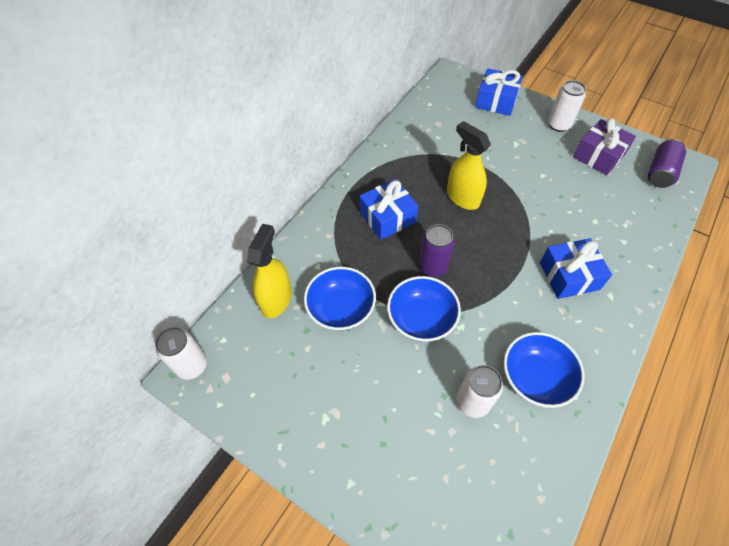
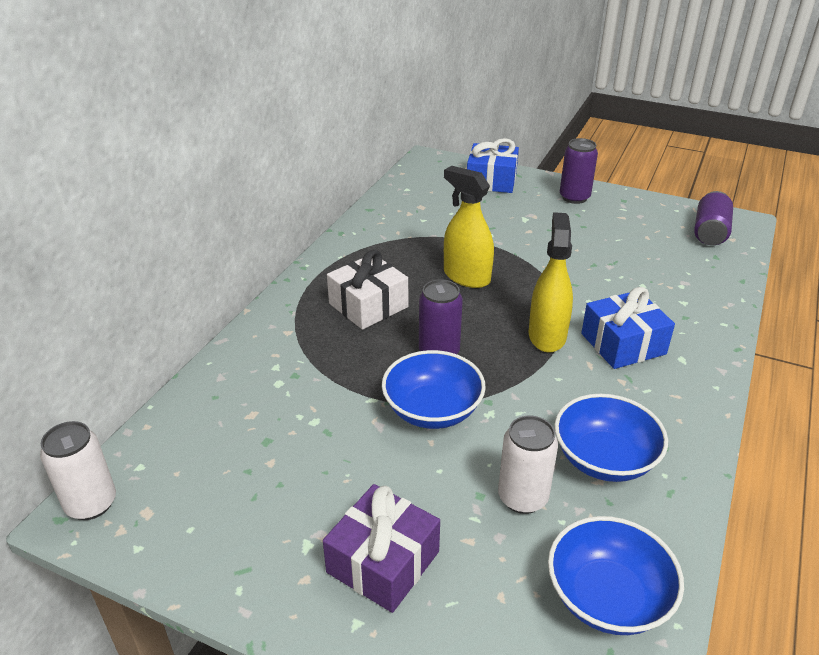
camera: 10 degrees left, 20 degrees down
(276, 299) = (218, 410): yellow spray bottle -> yellow spray bottle (547, 336)
(341, 309) = (315, 411): blue bowl -> blue bowl (607, 597)
(387, 217) = (368, 305): blue gift -> white gift
(558, 125) = (574, 197): white can -> purple can
(598, 155) = (631, 222): purple gift -> purple gift (383, 562)

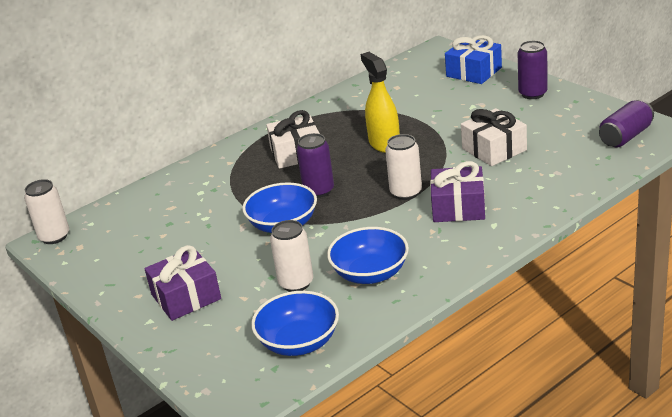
camera: 30 degrees right, 5 degrees down
(547, 336) = (406, 193): yellow spray bottle -> white can
(595, 265) = (494, 149): none -> white gift
(623, 344) = (458, 207): blue gift -> purple gift

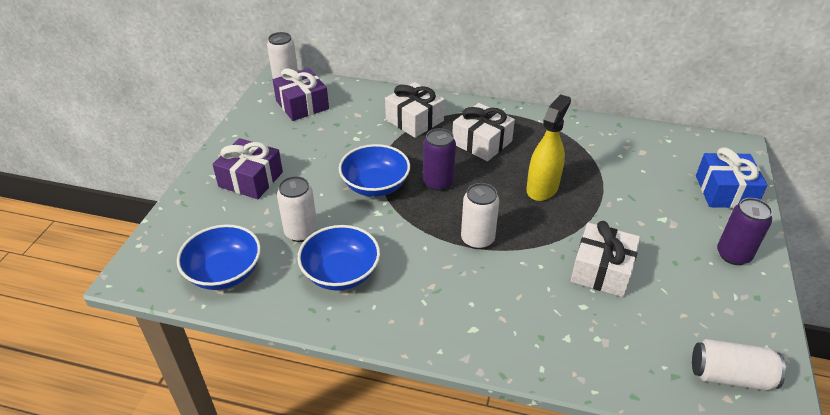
camera: 50 degrees right, 10 degrees up
(222, 178) = (414, 120): none -> white gift
(458, 207) = (482, 288): purple gift -> purple gift (302, 105)
(625, 136) = (730, 376): purple can -> white can

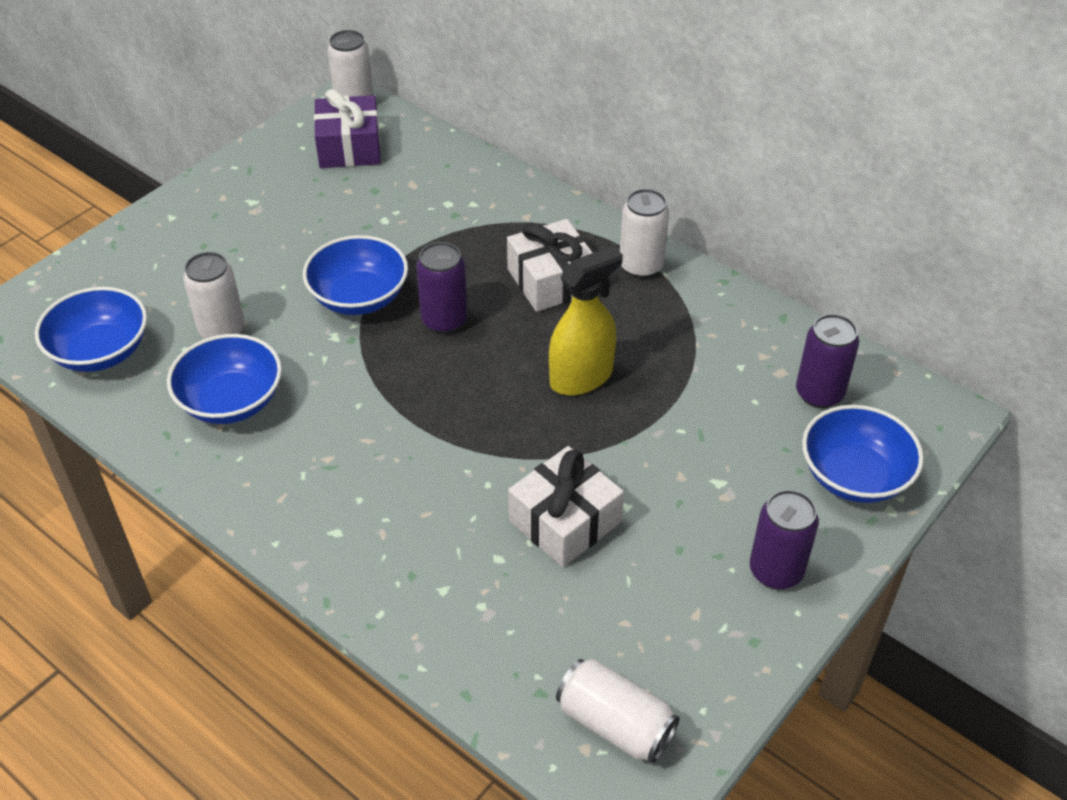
camera: 25 degrees right, 5 degrees up
(251, 179) = (211, 237): purple gift -> none
(414, 120) = (483, 217): white gift -> none
(477, 239) = (433, 418): white can -> white can (641, 266)
(671, 156) = (819, 393): none -> purple can
(725, 191) = (854, 476): blue gift -> blue bowl

